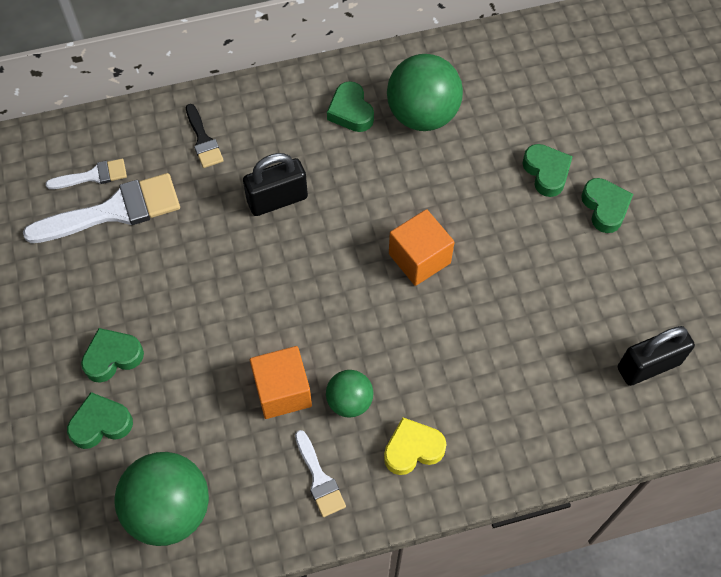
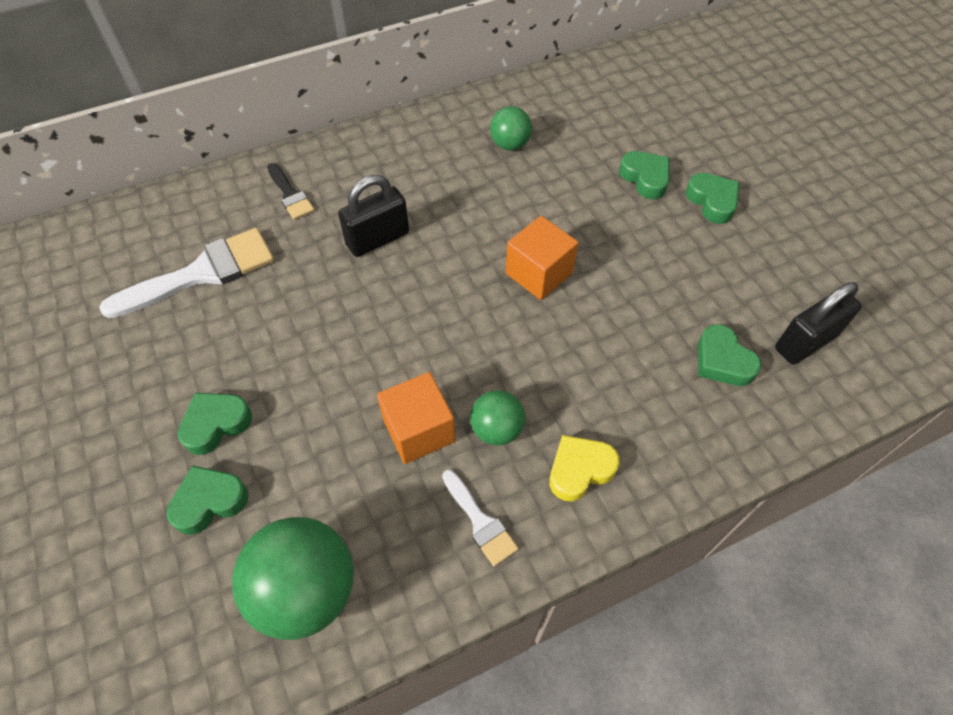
camera: 10 degrees left, 5 degrees down
(93, 176) = (175, 243): white brush -> none
(351, 111) = (438, 150): green heart -> green heart (722, 361)
(422, 115) = (510, 144): green ball -> green ball, size x0.55

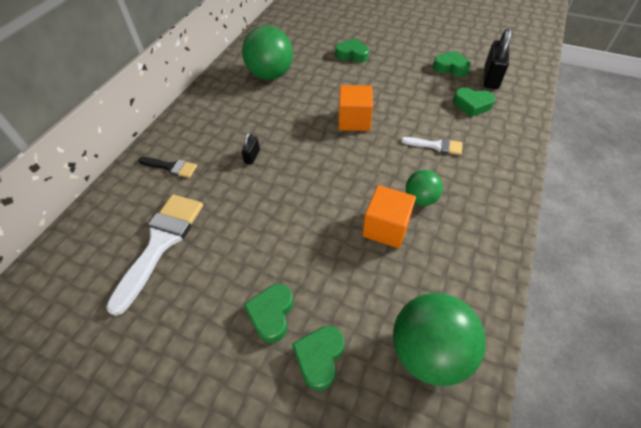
camera: 40 degrees left, 5 degrees down
(377, 239) = (252, 156): black padlock -> black padlock, size x0.51
(480, 521) = (465, 244): white brush -> white brush (436, 146)
(510, 144) = (270, 75): green ball -> green ball, size x1.81
(579, 470) = (475, 188): yellow heart -> none
(712, 201) = (391, 48): green heart -> green heart (450, 68)

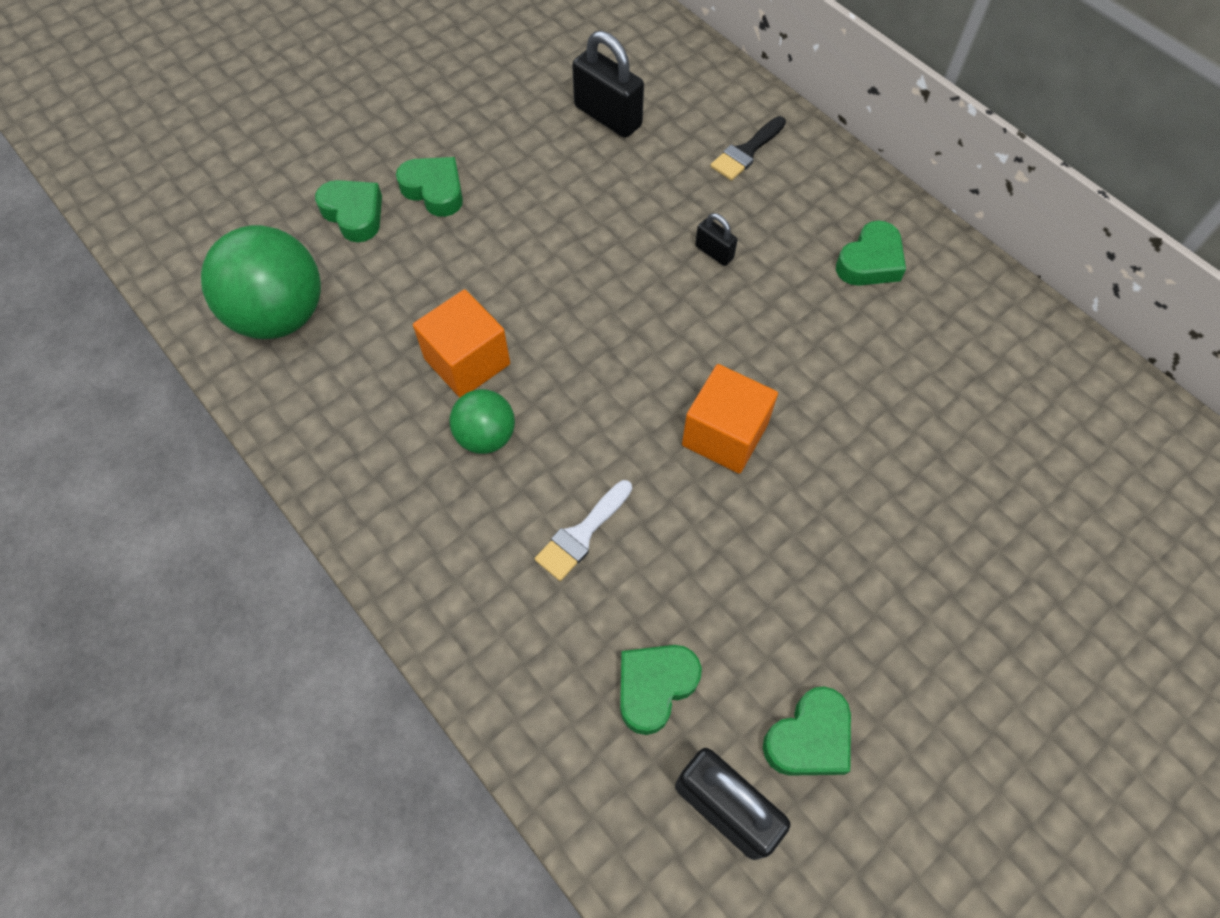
camera: 115 degrees right, 10 degrees up
(161, 243) = (608, 116): white brush -> black padlock
(270, 75) = (940, 354): green ball -> none
(352, 54) = (958, 542): green heart -> green heart (870, 261)

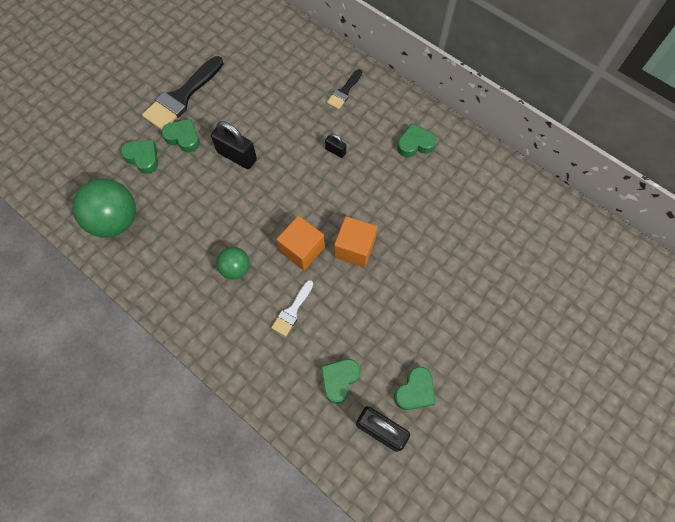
camera: 10 degrees left, 5 degrees up
(445, 122) = (181, 97): none -> black brush
(467, 361) = (218, 230): orange cube -> orange cube (302, 249)
(608, 116) = (268, 81): black padlock -> black padlock (237, 156)
(870, 261) = (415, 144): green heart -> green heart turned 135 degrees counterclockwise

